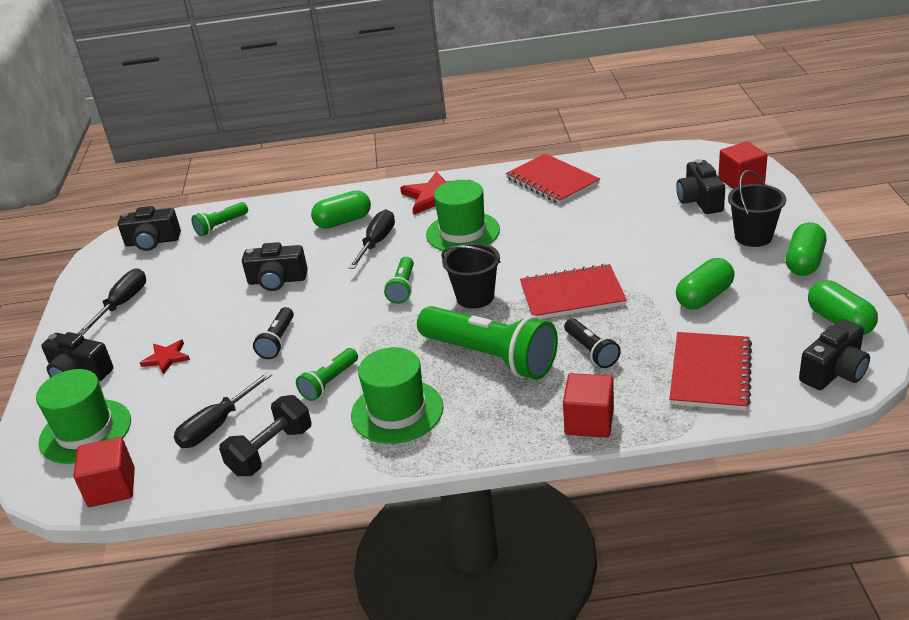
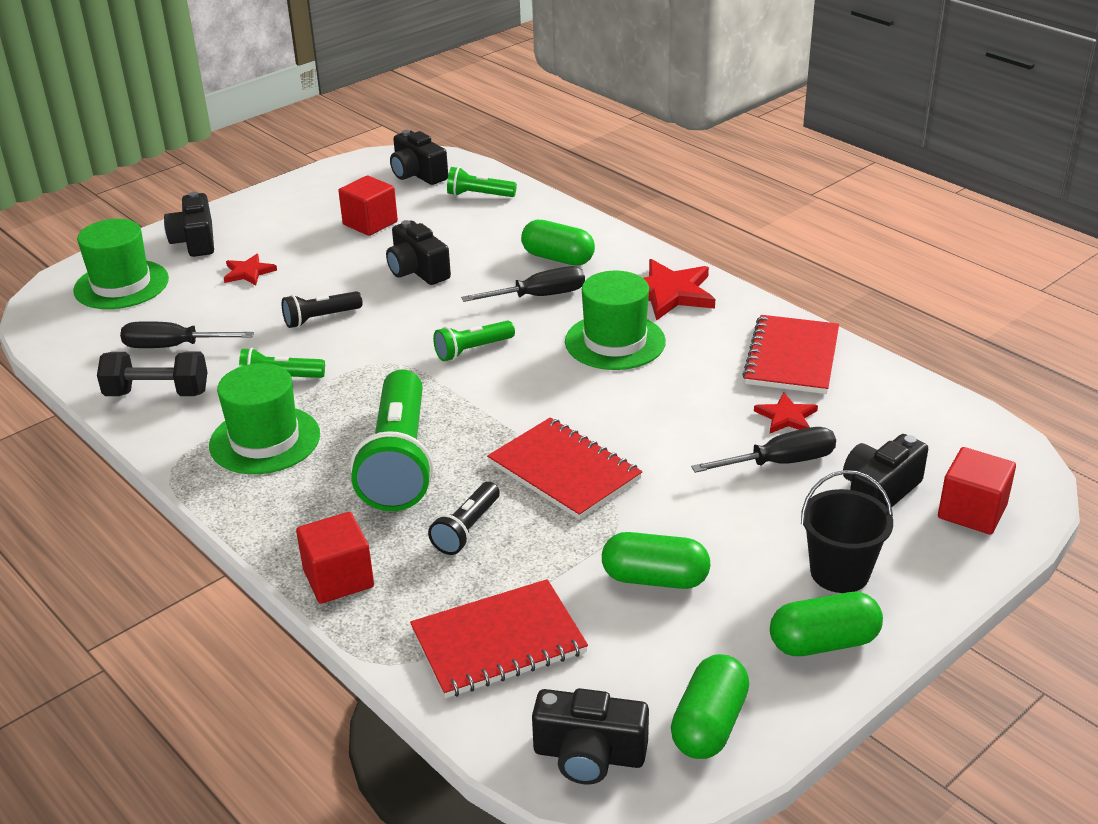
camera: 50 degrees right, 0 degrees up
(111, 487) = (59, 335): red cube -> red cube (370, 223)
(122, 304) = (309, 209): black screwdriver -> black screwdriver (780, 463)
(475, 297) = (498, 404): black bucket -> none
(604, 203) = (786, 417): none -> red star

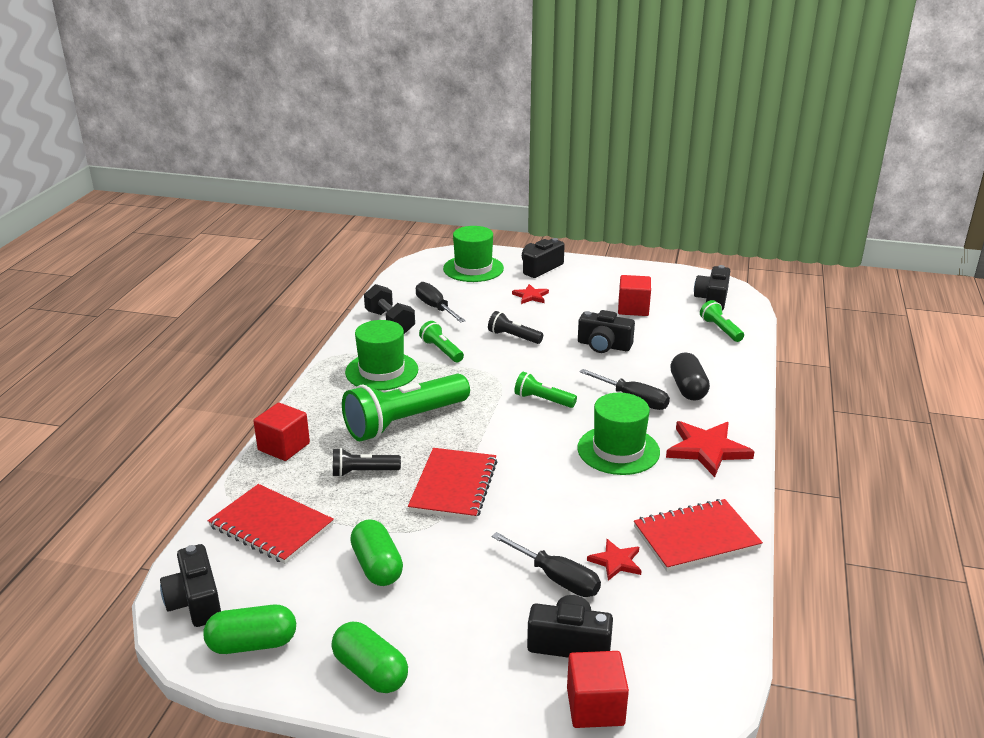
camera: 55 degrees right, 5 degrees down
(417, 270) = (604, 345): black camera -> black camera turned 90 degrees counterclockwise
(558, 258) = (688, 388): green capsule -> black capsule
(839, 572) = (454, 654): black bucket -> none

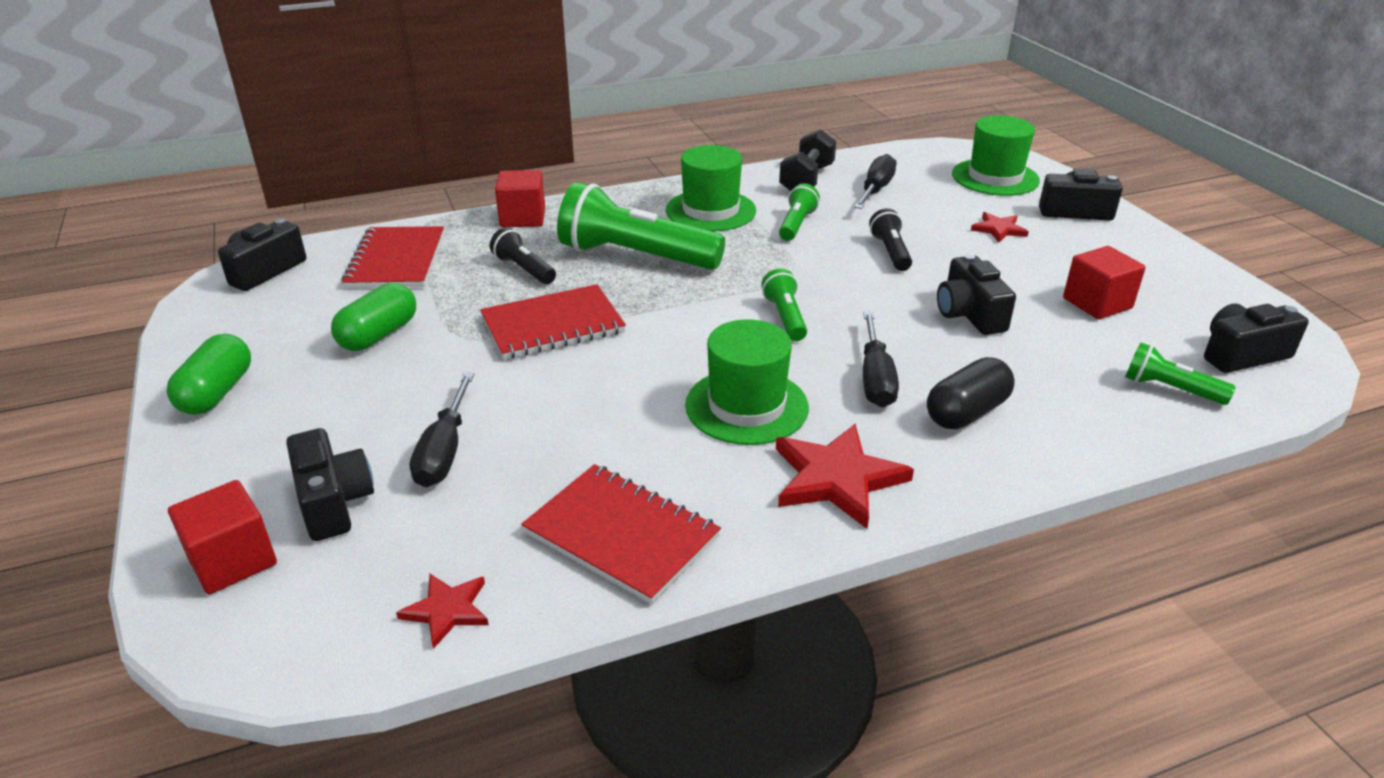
camera: 55 degrees right, 5 degrees up
(252, 644) = (223, 319): green capsule -> none
(616, 562) = (512, 484): red star -> red star (447, 610)
(720, 329) = (1169, 389): green flashlight -> green flashlight turned 90 degrees counterclockwise

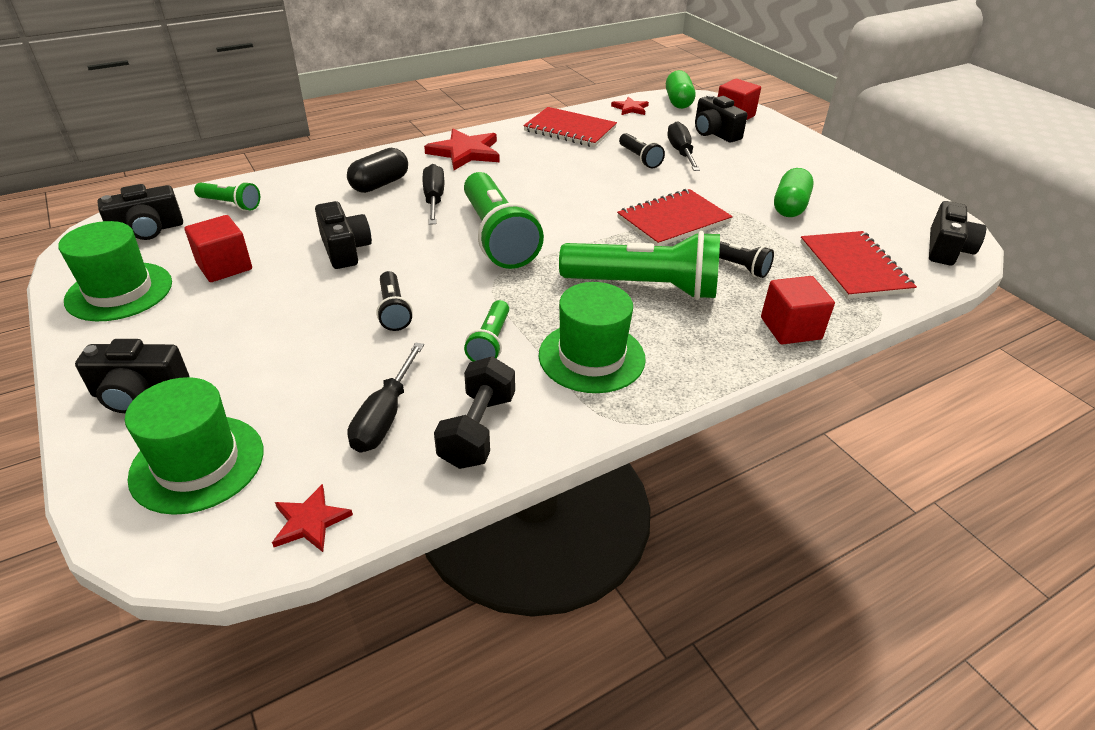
camera: 170 degrees right, 5 degrees up
(216, 393) = (842, 170): green capsule -> green capsule (678, 102)
(527, 441) = (639, 158): none -> black flashlight
(746, 406) = (519, 180): green hat -> green hat (119, 291)
(785, 317) = (498, 237): green flashlight -> green flashlight, size x2.04
(998, 229) = (258, 353): red star -> red star (310, 521)

